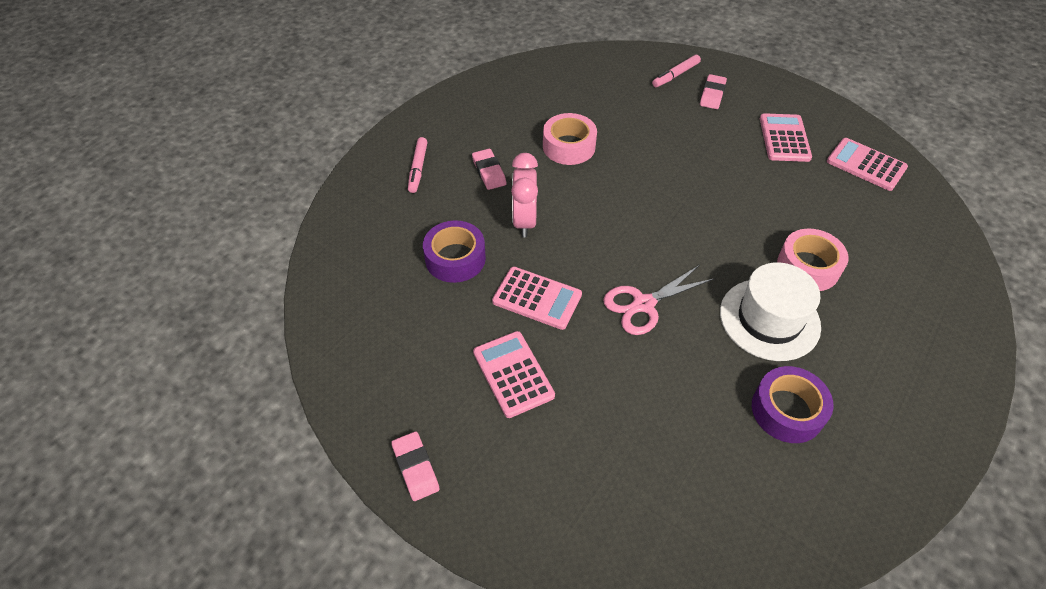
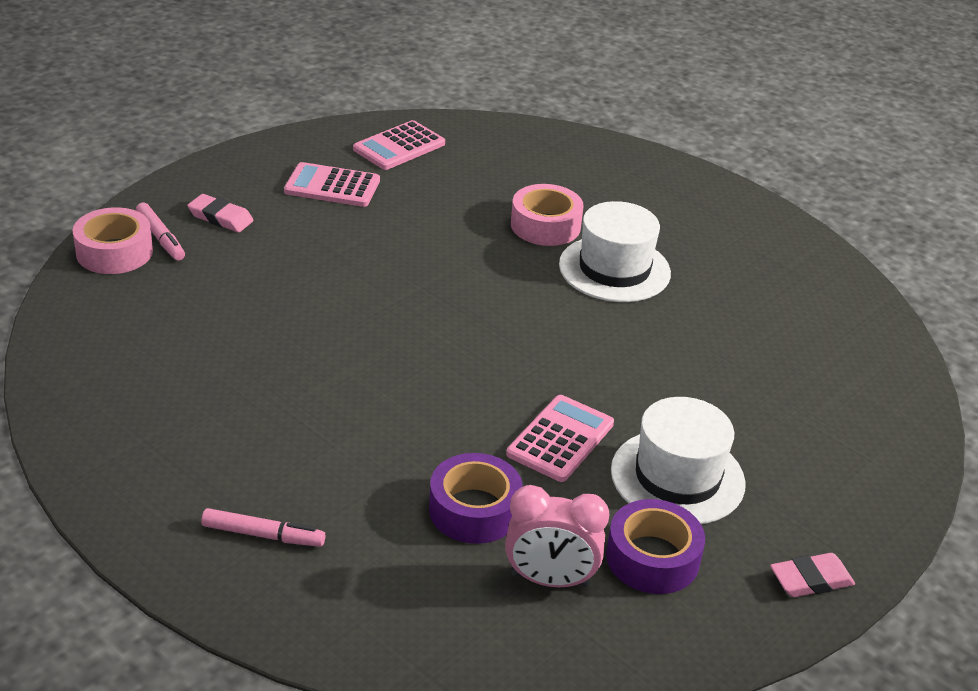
camera: 85 degrees left, 15 degrees down
(489, 172) = (301, 453): pink eraser -> none
(513, 374) = (677, 477): pink calculator -> white hat
(524, 221) = (417, 431): pink clock -> pink clock (550, 580)
(569, 146) = (275, 364): pink tape -> pink tape (114, 252)
(643, 304) = (582, 352): pink scissors -> none
(787, 410) = (729, 287): purple tape -> purple tape (652, 558)

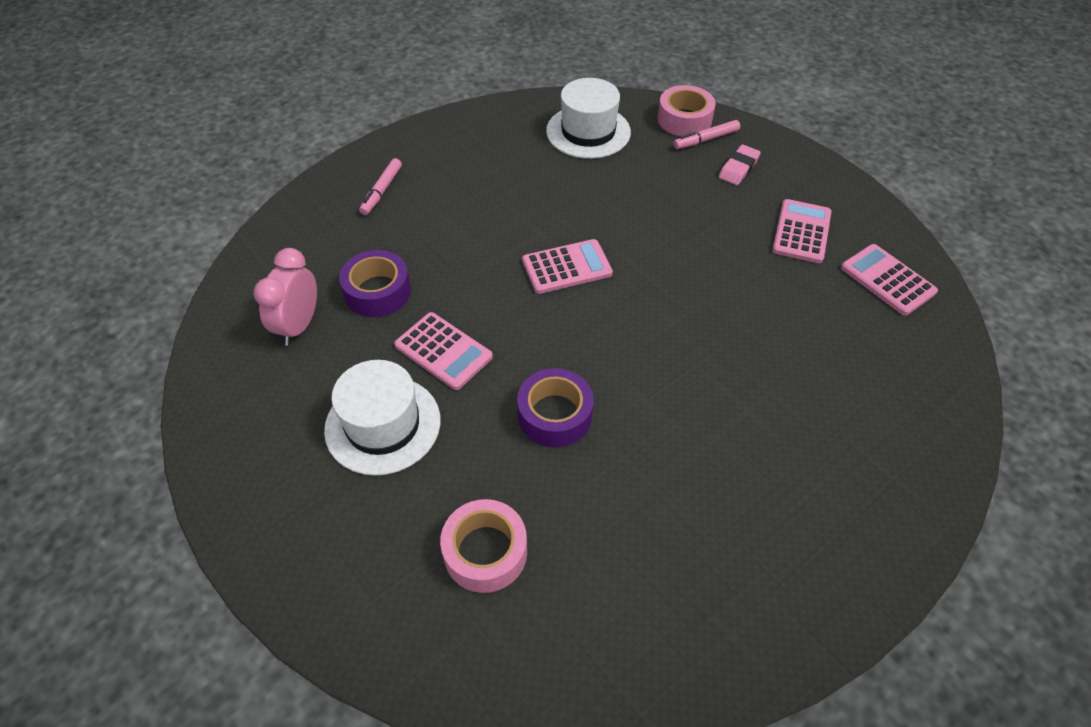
camera: 100 degrees right, 15 degrees up
(407, 348) = (567, 267): none -> pink calculator
(545, 226) = (762, 381): pink tape -> pink tape (485, 552)
(614, 269) = (690, 430): white hat -> white hat (588, 132)
(652, 558) = (300, 390): purple tape -> purple tape (555, 415)
(811, 580) = (241, 497): pink eraser -> none

